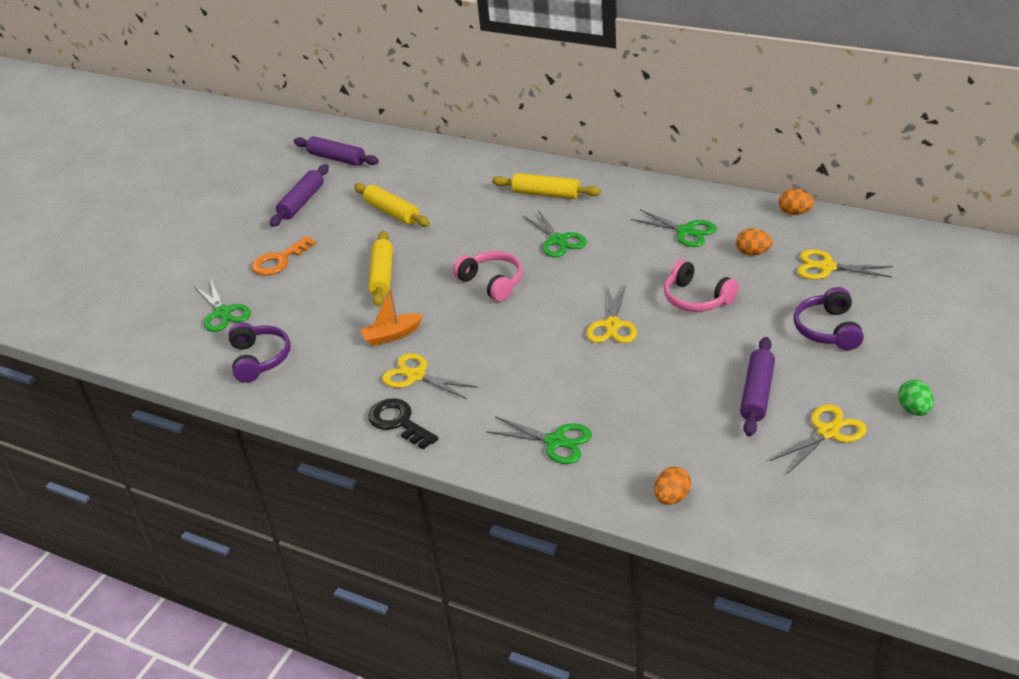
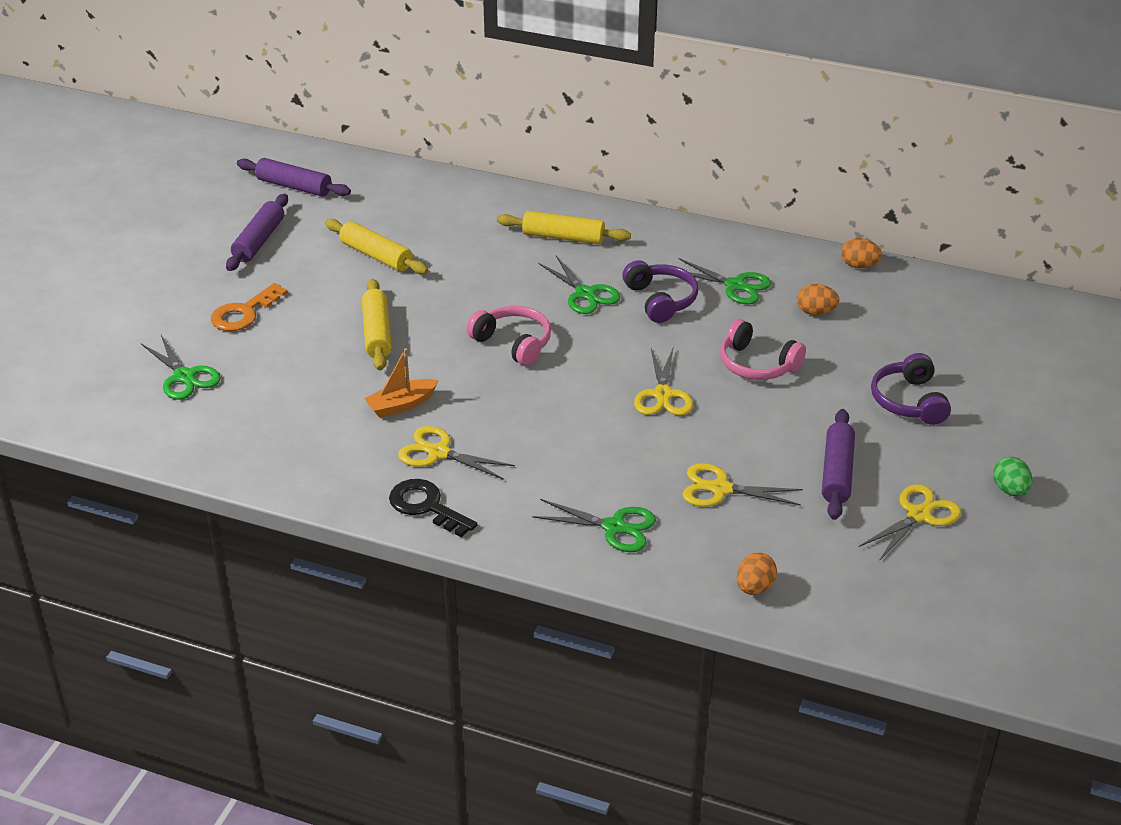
camera: 10 degrees left, 0 degrees up
(260, 359) = (242, 432): purple headphones -> purple headphones (661, 300)
(827, 267) = (901, 330): yellow scissors -> yellow scissors (720, 489)

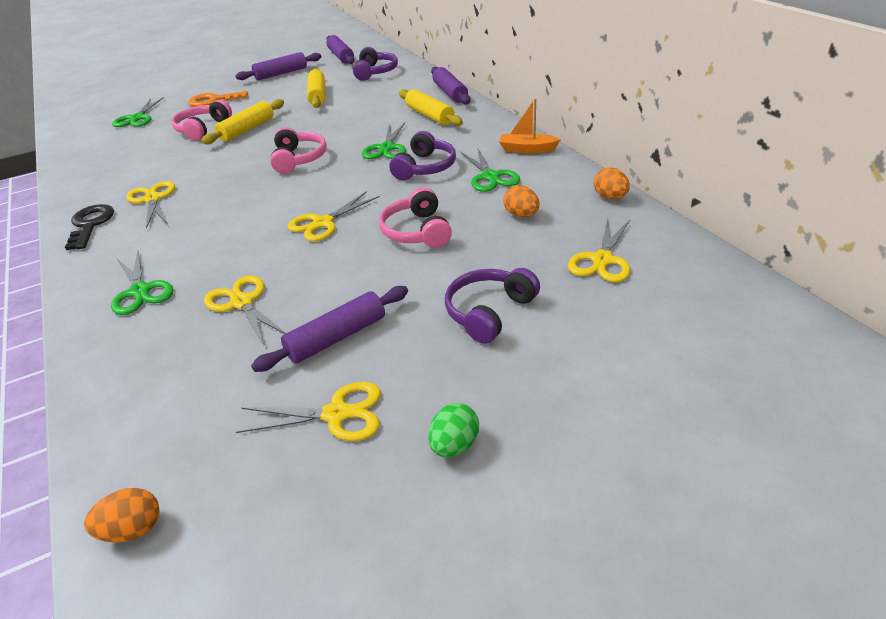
camera: 45 degrees right, 0 degrees up
(315, 355) = (202, 129): none -> pink headphones
(391, 197) = (375, 72): none -> purple headphones
(401, 405) = (187, 167): orange boat -> orange boat (527, 149)
(536, 199) = (450, 93): none -> purple rolling pin
(754, 588) = (126, 391): orange egg -> orange egg (133, 529)
(926, 325) = (602, 260): none -> yellow scissors

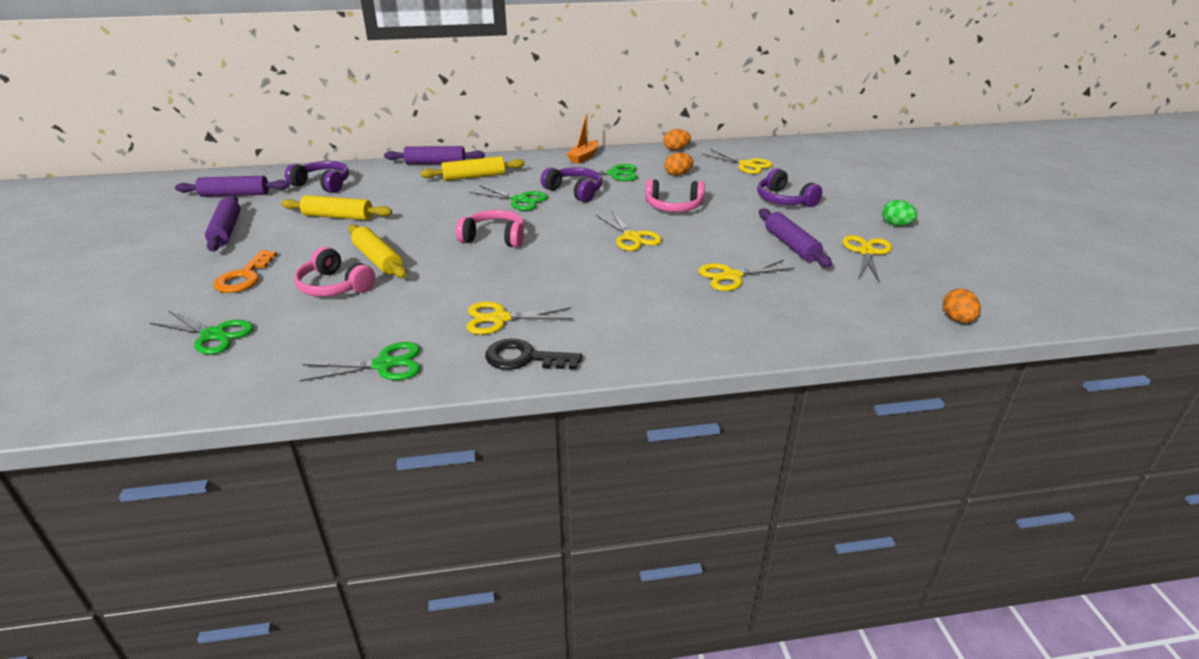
camera: 75 degrees left, 5 degrees down
(140, 291) = (687, 322): green scissors -> green scissors (384, 364)

